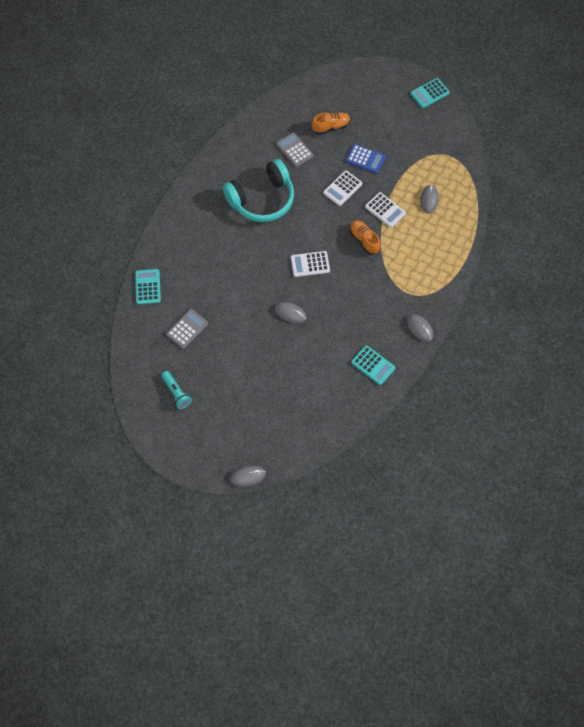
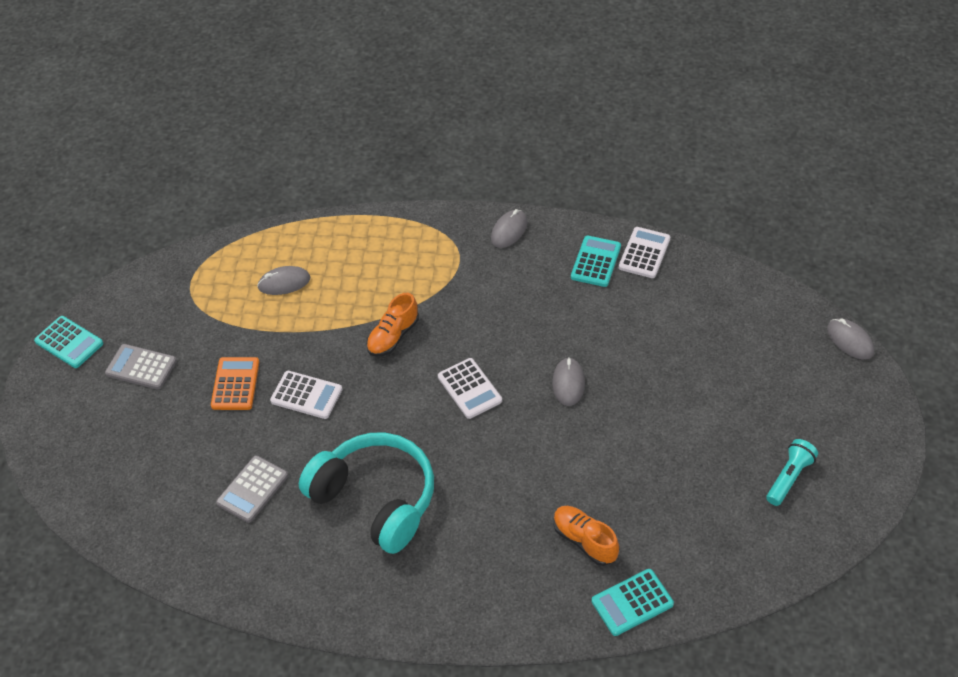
camera: 110 degrees left, 15 degrees down
(187, 329) = (674, 509): grey calculator -> grey calculator (141, 367)
(331, 127) = (183, 454): orange shoe -> orange shoe (584, 541)
(365, 159) = (235, 384): blue calculator -> orange calculator
(385, 210) = (326, 328): white calculator -> white calculator (644, 253)

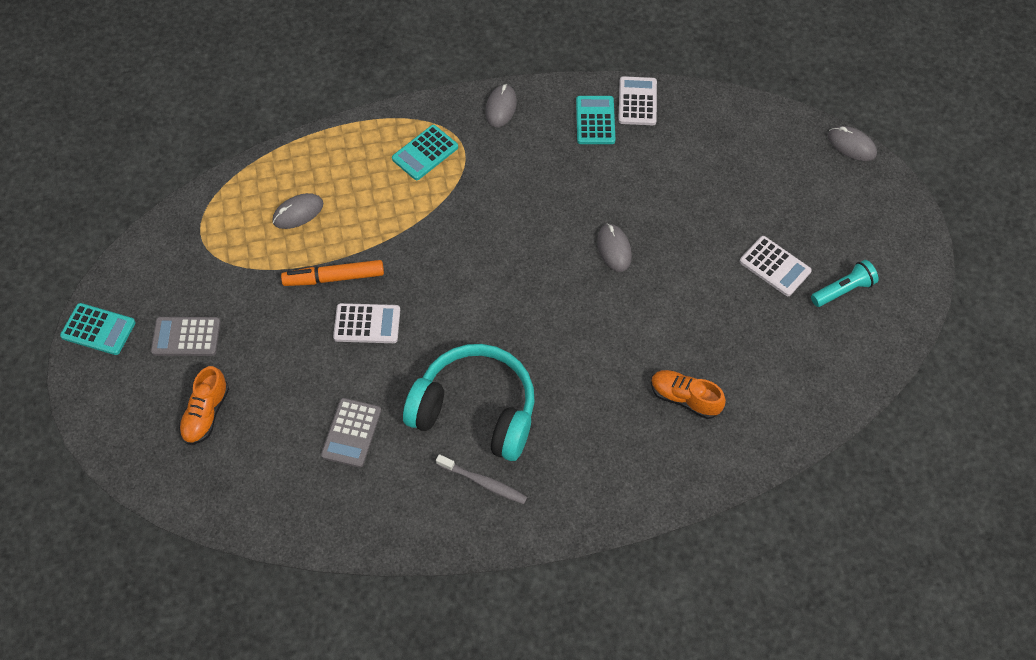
camera: 20 degrees left, 10 degrees up
(235, 384) = (291, 330): orange calculator -> none
(293, 347) = (334, 278): none -> orange marker
(357, 567) = (483, 482): none -> grey toothbrush
(393, 336) = (429, 242): orange shoe -> orange shoe (206, 414)
(469, 389) = (523, 277): white calculator -> white calculator (775, 266)
(632, 602) = (748, 445): turquoise calculator -> turquoise calculator (425, 153)
(789, 477) = (843, 290): turquoise flashlight -> turquoise flashlight turned 45 degrees clockwise

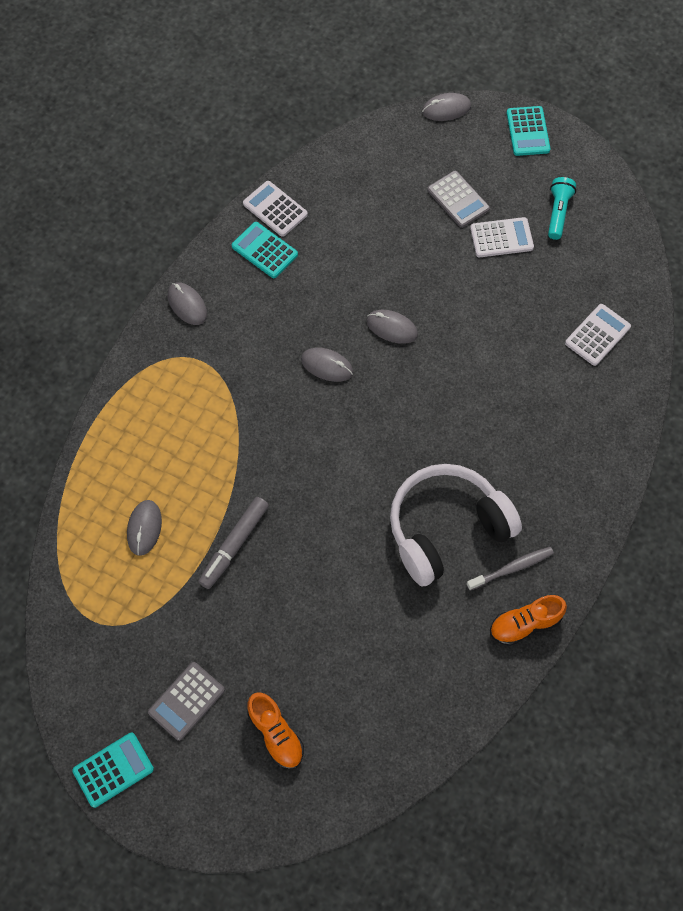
camera: 50 degrees left, 5 degrees up
(334, 278) = (234, 545): orange marker -> grey marker
(351, 433) = (389, 633): grey calculator -> grey calculator (458, 200)
(367, 324) = (300, 551): white calculator -> white calculator (597, 335)
(425, 153) = (177, 391): turquoise calculator -> turquoise calculator (528, 131)
(475, 410) = (446, 529): turquoise headphones -> white headphones
(538, 230) = (327, 366): none -> grey mouse
(684, 398) = (557, 380): orange shoe -> orange shoe (525, 624)

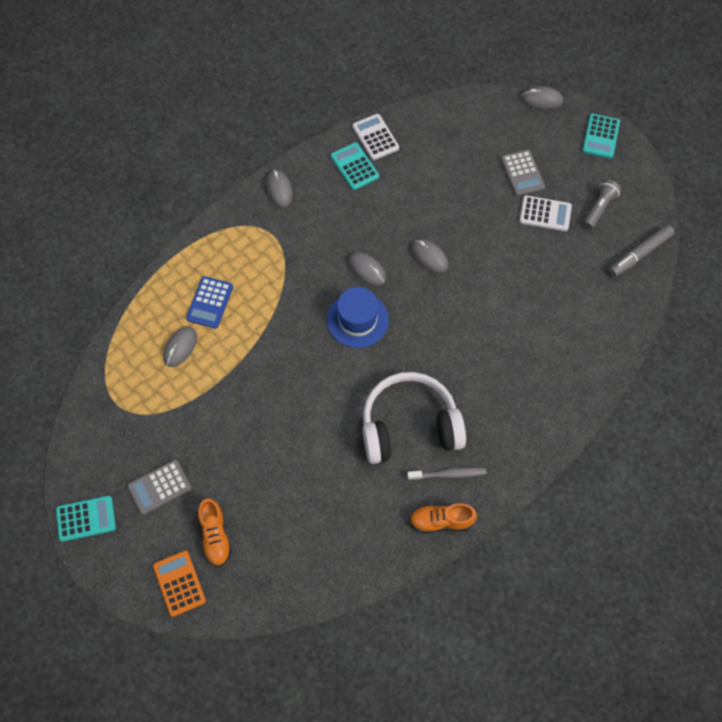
camera: 20 degrees right, 0 degrees up
(158, 464) = (210, 302): none -> blue calculator
(234, 545) = (241, 383): grey marker -> grey marker (639, 254)
(256, 804) = (179, 583): none -> orange calculator
(339, 427) = (357, 320): none -> blue hat
(558, 212) = (599, 208): turquoise flashlight -> grey flashlight
(597, 335) = (592, 314): white calculator -> none

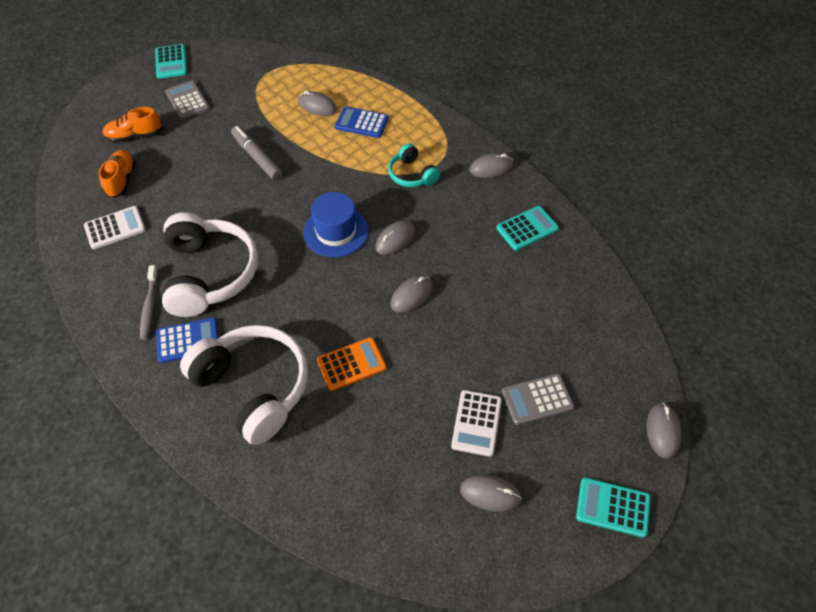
camera: 90 degrees right, 10 degrees down
(179, 583) = (101, 116): orange calculator -> orange calculator (351, 364)
(286, 256) = (411, 175): none -> turquoise headphones
(375, 137) = (569, 247): white calculator -> white calculator (115, 228)
(441, 521) = (101, 298): orange shoe -> orange shoe (121, 180)
(484, 433) = (188, 340): none -> blue calculator
(526, 373) = (254, 387): none -> white headphones
(599, 208) = (490, 494): grey flashlight -> grey mouse
(639, 254) = (417, 543): grey marker -> grey marker (257, 157)

